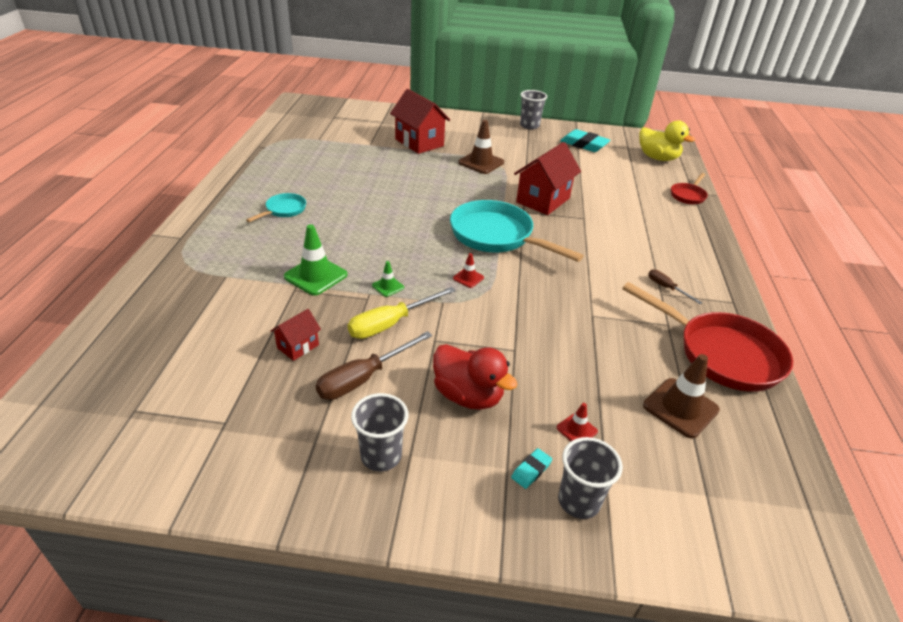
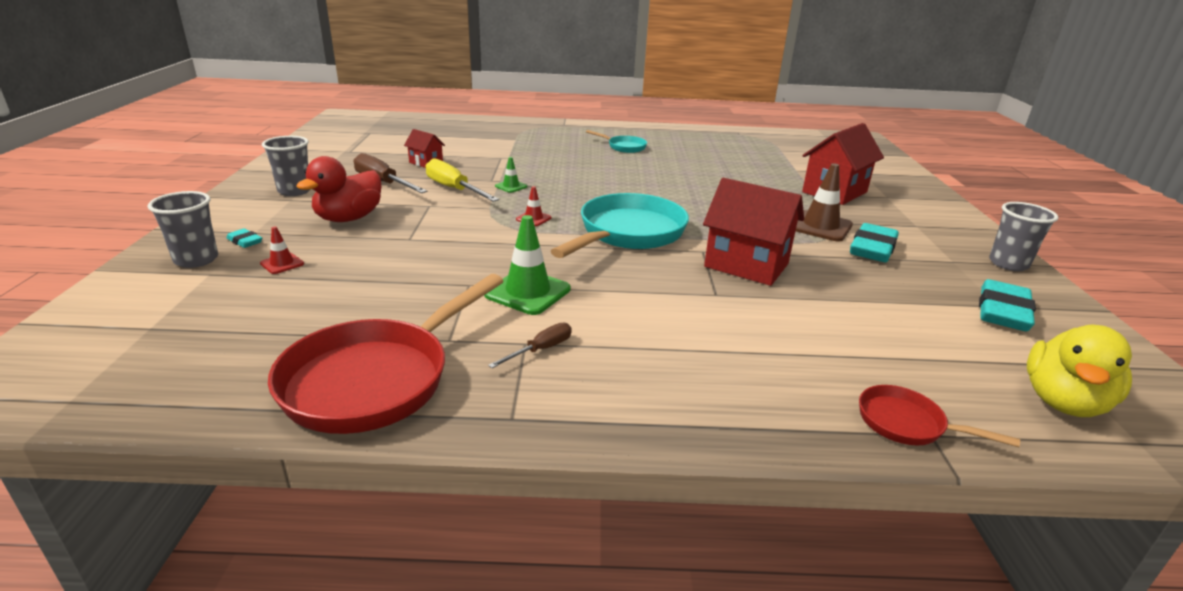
camera: 85 degrees right, 10 degrees down
(315, 276) = (522, 162): green traffic cone -> green traffic cone (528, 292)
(514, 155) = (872, 249): none -> turquoise eraser
(680, 408) = (284, 328): brown traffic cone -> none

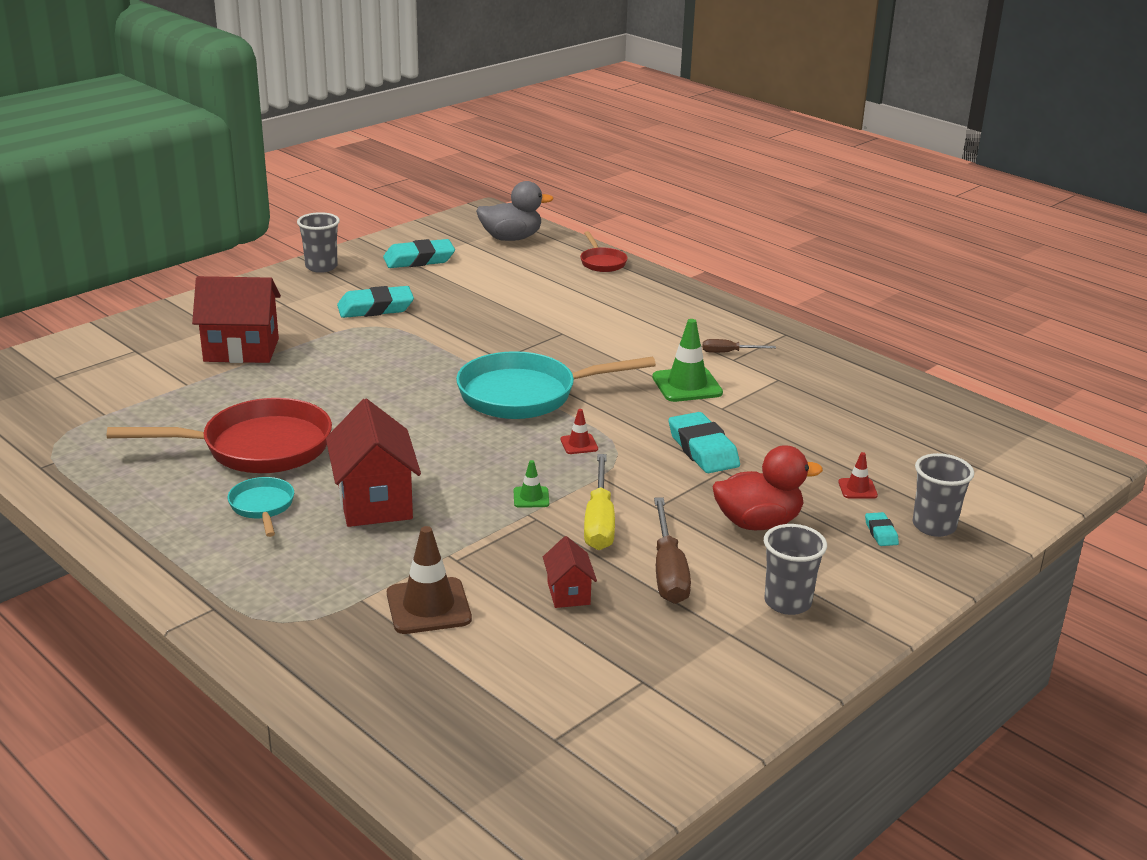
camera: 135 degrees left, 0 degrees up
(376, 379) = (842, 377): red pan -> red pan (257, 447)
(442, 246) = (703, 449): none -> turquoise eraser
(746, 265) = (496, 337): red house -> red house (375, 502)
(820, 226) = (358, 334): brown traffic cone -> brown traffic cone (428, 606)
(1063, 402) = (511, 238): yellow duck -> grey duck

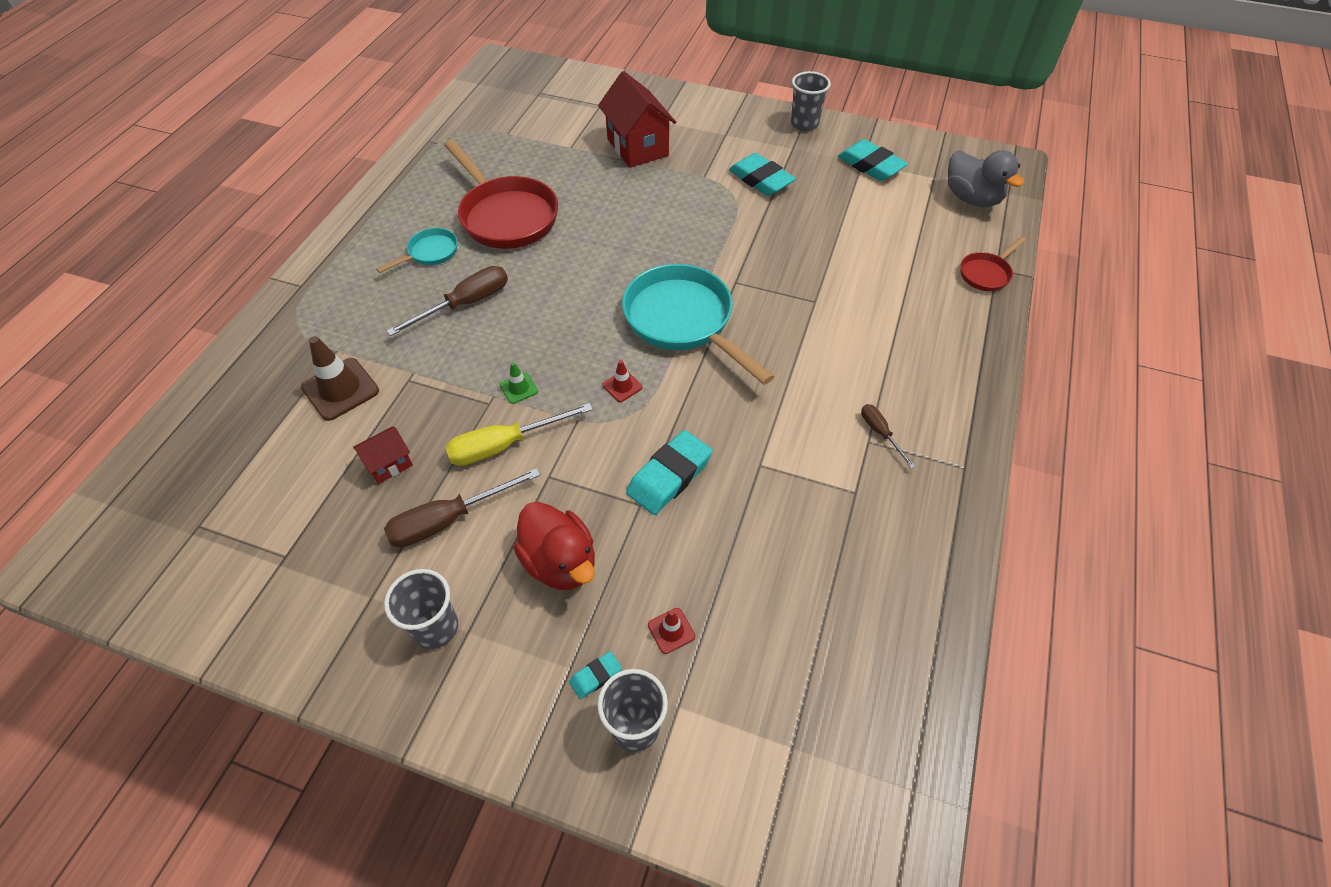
camera: 65 degrees right, 25 degrees up
(375, 502) = (465, 304): red house -> brown screwdriver
(687, 385) = (784, 423): green traffic cone -> none

